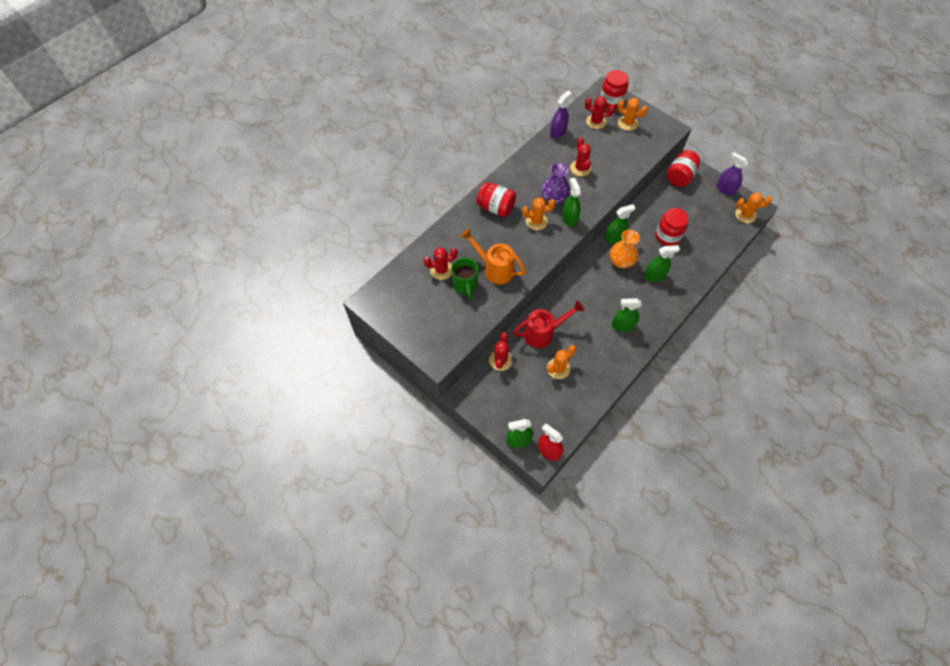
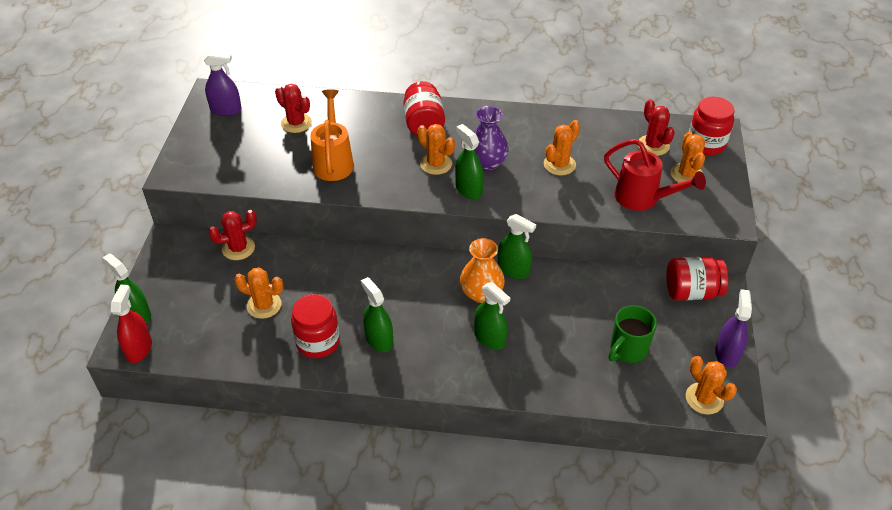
camera: 55 degrees right, 15 degrees down
(465, 286) = (290, 149): green mug -> green mug (627, 350)
(543, 333) = (306, 268): red watering can -> red watering can (643, 199)
(558, 132) = (596, 121): purple spray bottle -> purple spray bottle (226, 110)
(569, 218) = (468, 189): green spray bottle -> green spray bottle turned 75 degrees counterclockwise
(580, 168) = (559, 164): red cactus -> orange cactus
(667, 236) = (571, 323): red jar -> red jar (318, 342)

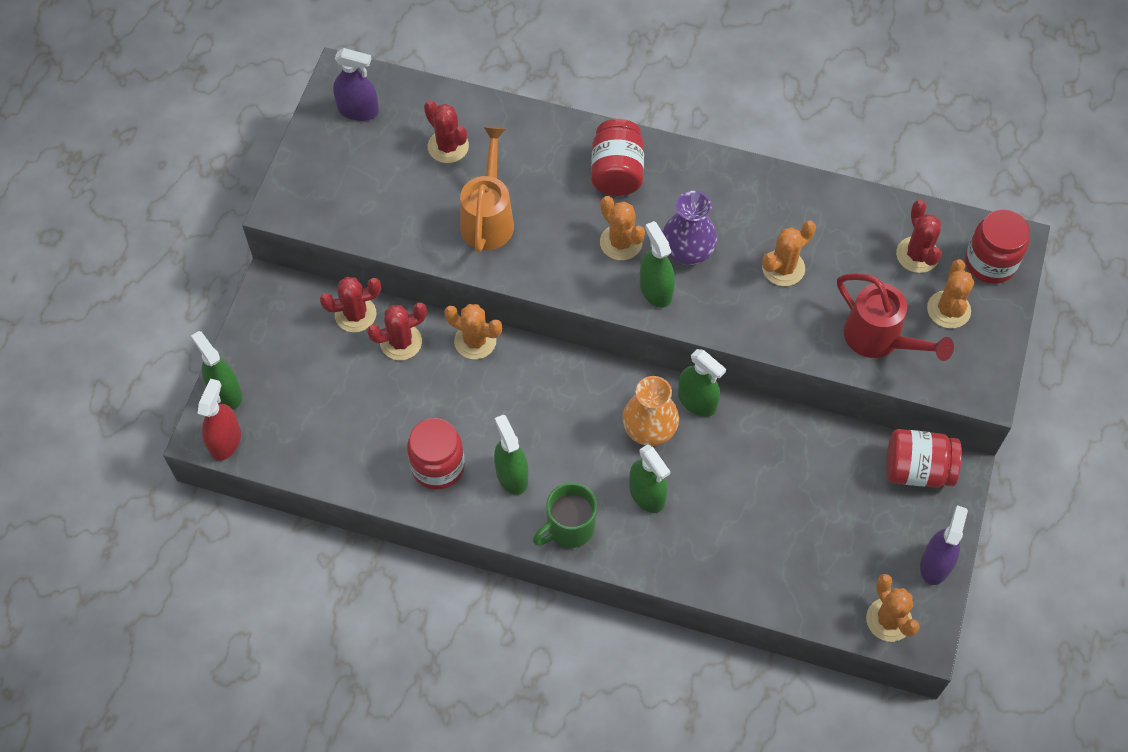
camera: 10 degrees right, 15 degrees up
(264, 305) = (379, 404): orange cactus -> orange cactus (475, 341)
(276, 262) = (401, 342): none -> red cactus
(627, 350) = (813, 539): green mug -> green mug (569, 528)

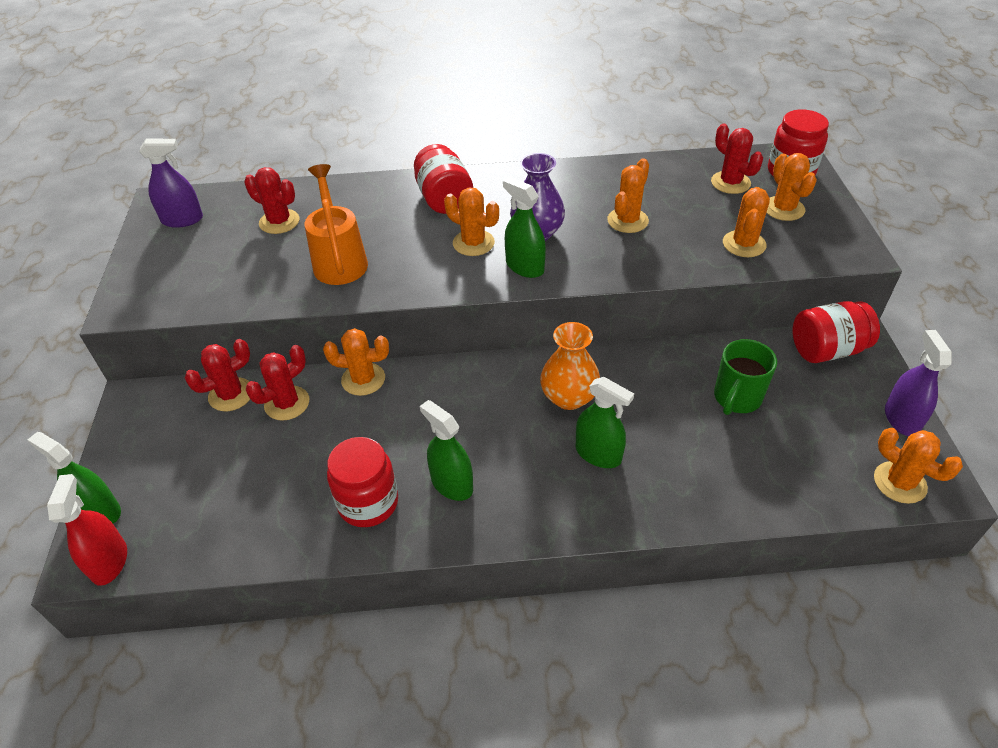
camera: 20 degrees left, 15 degrees down
(569, 528) = (536, 513): green mug -> green mug (736, 398)
(697, 401) = (600, 360): green spray bottle -> none
(879, 339) = (744, 244): red watering can -> orange cactus

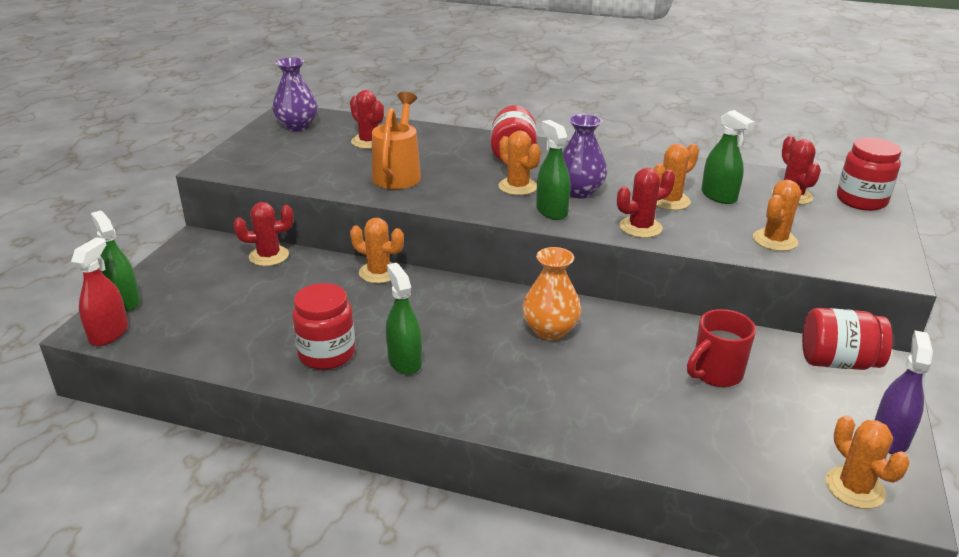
camera: 20 degrees right, 15 degrees down
(182, 220) = (297, 126): purple spray bottle -> purple vase
(287, 403) = (307, 272): red cactus -> red cactus (640, 227)
(598, 454) = (550, 377): green spray bottle -> green spray bottle (718, 196)
(736, 398) = (715, 374): green mug -> red mug
(783, 209) = (835, 224): orange cactus -> none

